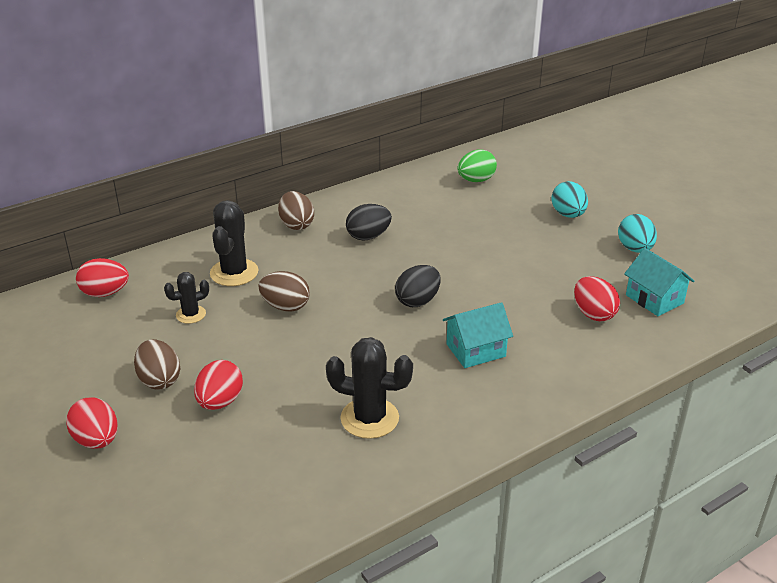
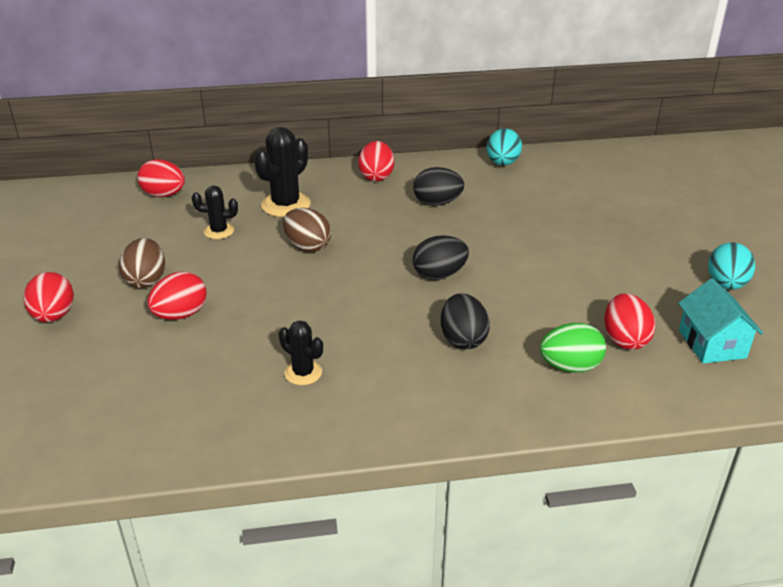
camera: 25 degrees right, 0 degrees up
(296, 225) = (376, 176): brown egg -> red egg
(369, 418) = (303, 373): black cactus -> black cactus, size x0.58
(476, 180) = (590, 175): green egg -> green egg (570, 367)
(476, 350) = (463, 339): turquoise house -> black egg
(568, 215) = (670, 231): turquoise egg -> turquoise egg (502, 163)

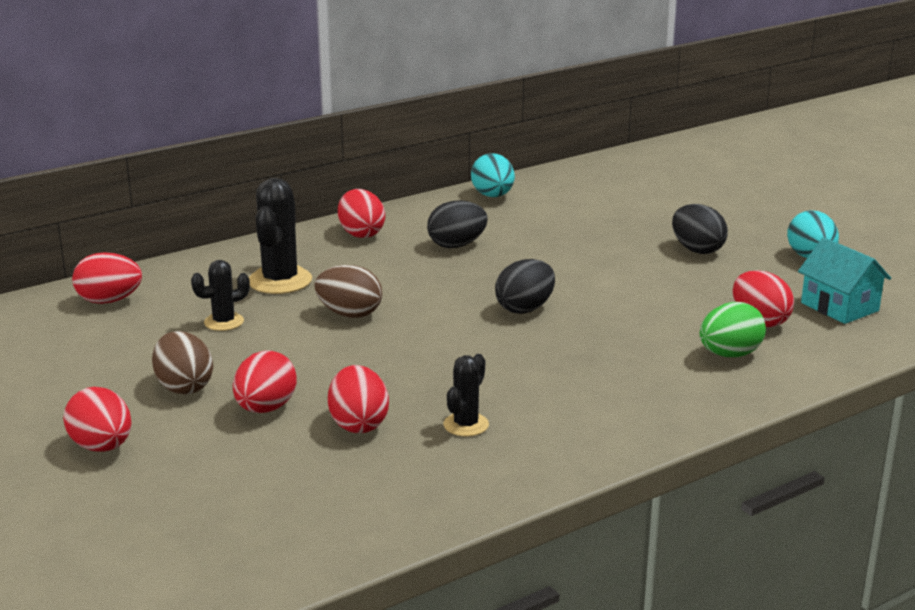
camera: 25 degrees left, 10 degrees down
(229, 348) = (358, 424): none -> red egg
(303, 373) = (466, 425): black cactus -> black cactus turned 75 degrees counterclockwise
(463, 339) = (604, 357): black egg -> black egg (697, 250)

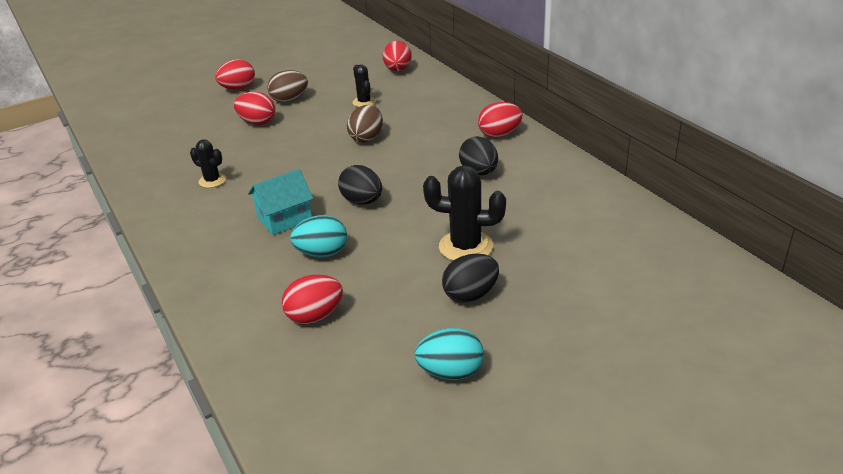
camera: 95 degrees right, 10 degrees up
(280, 281) = (420, 113): black cactus -> black cactus (465, 247)
(358, 424) = (228, 148): red egg -> none
(493, 196) = (589, 187): turquoise egg -> turquoise egg (322, 253)
(729, 355) = (262, 292): green egg -> none
(839, 307) = (333, 373): turquoise house -> turquoise house (284, 218)

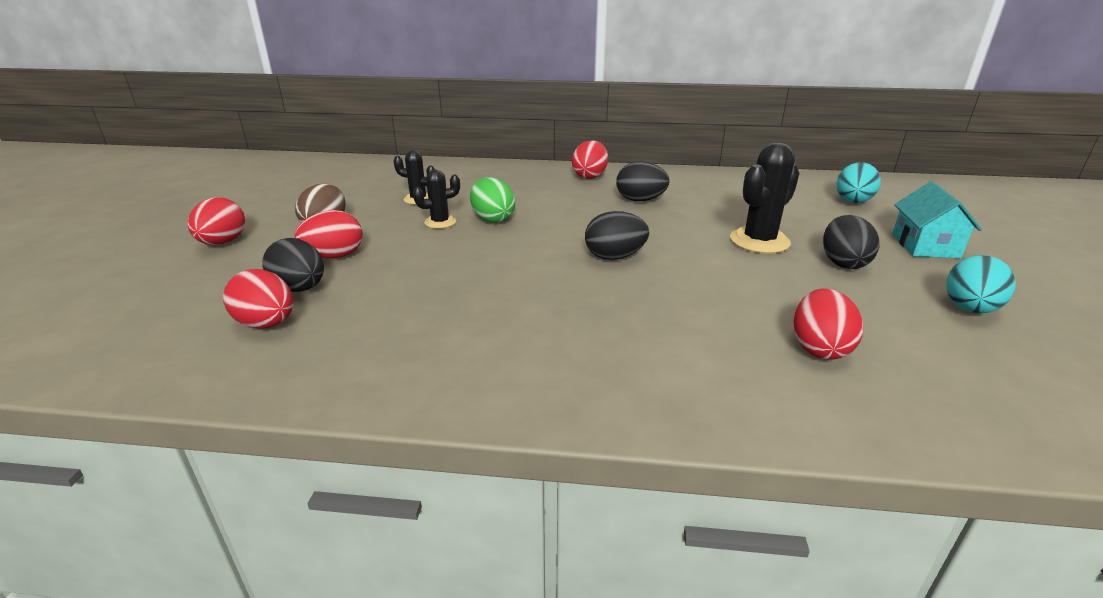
camera: 55 degrees left, 5 degrees down
(212, 181) = (417, 324): black cactus -> black cactus (440, 222)
(214, 134) = (300, 288): none -> black egg
(284, 218) = (587, 305): turquoise house -> turquoise house (925, 246)
(322, 253) = (691, 306): turquoise egg -> turquoise egg (852, 202)
(367, 138) = (492, 219): brown egg -> green egg
(398, 70) = (390, 170): red egg -> red egg (267, 324)

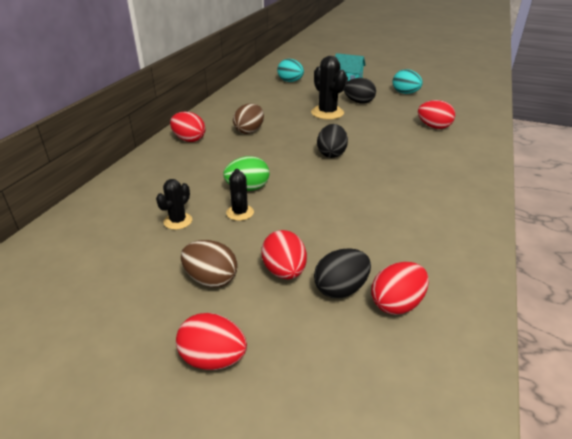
camera: 75 degrees left, 5 degrees up
(640, 200) = (249, 131): black egg -> brown egg

